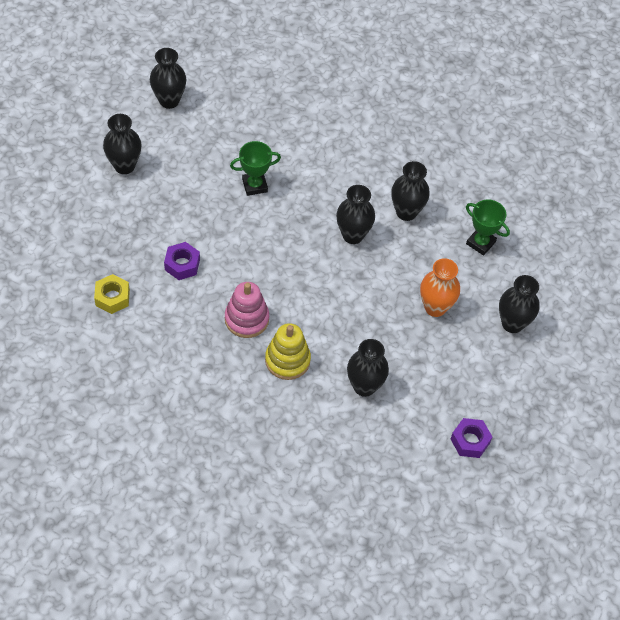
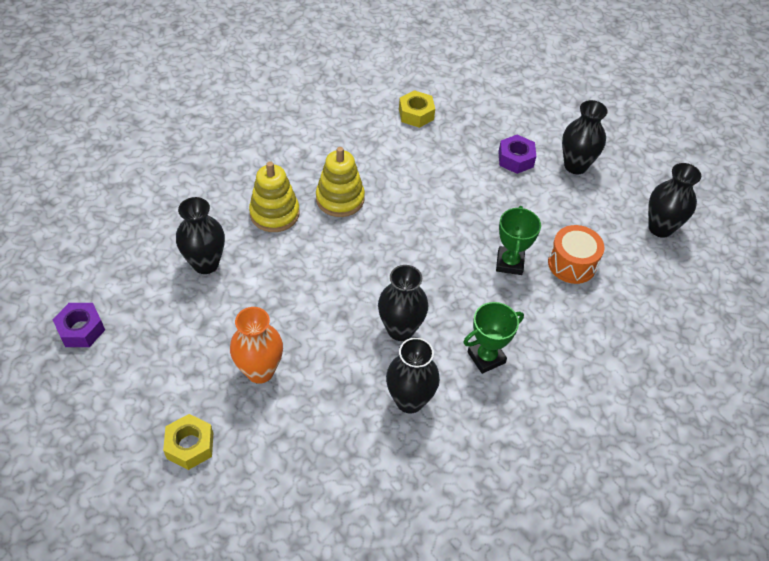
camera: 115 degrees right, 5 degrees down
(182, 264) = (430, 172): purple nut -> purple nut (515, 159)
(235, 147) = (572, 264): none -> orange drum
(246, 319) = (340, 199): pink stacking toy -> yellow stacking toy
(480, 243) = (323, 467): green trophy -> green trophy (486, 357)
(512, 323) = (190, 446): black vase -> yellow nut

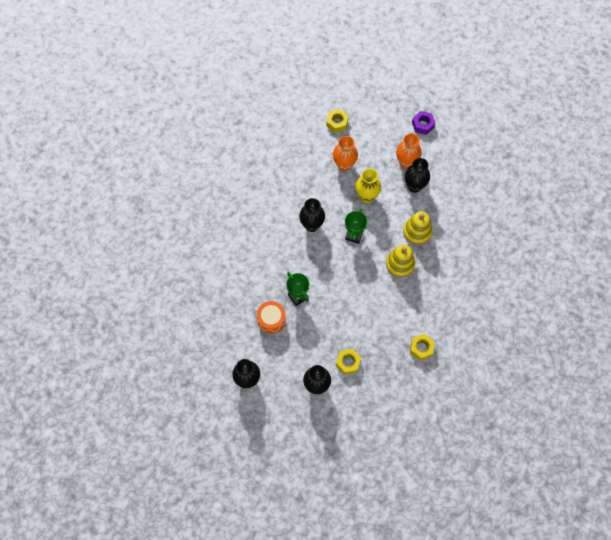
camera: 140 degrees right, 15 degrees up
(174, 301) = (406, 162): none -> orange vase
(283, 303) = (366, 197): none -> yellow vase
(409, 400) = (281, 200): black vase -> none
(486, 357) = (268, 242): green trophy -> green trophy (354, 235)
(515, 159) = (348, 363): purple nut -> yellow nut

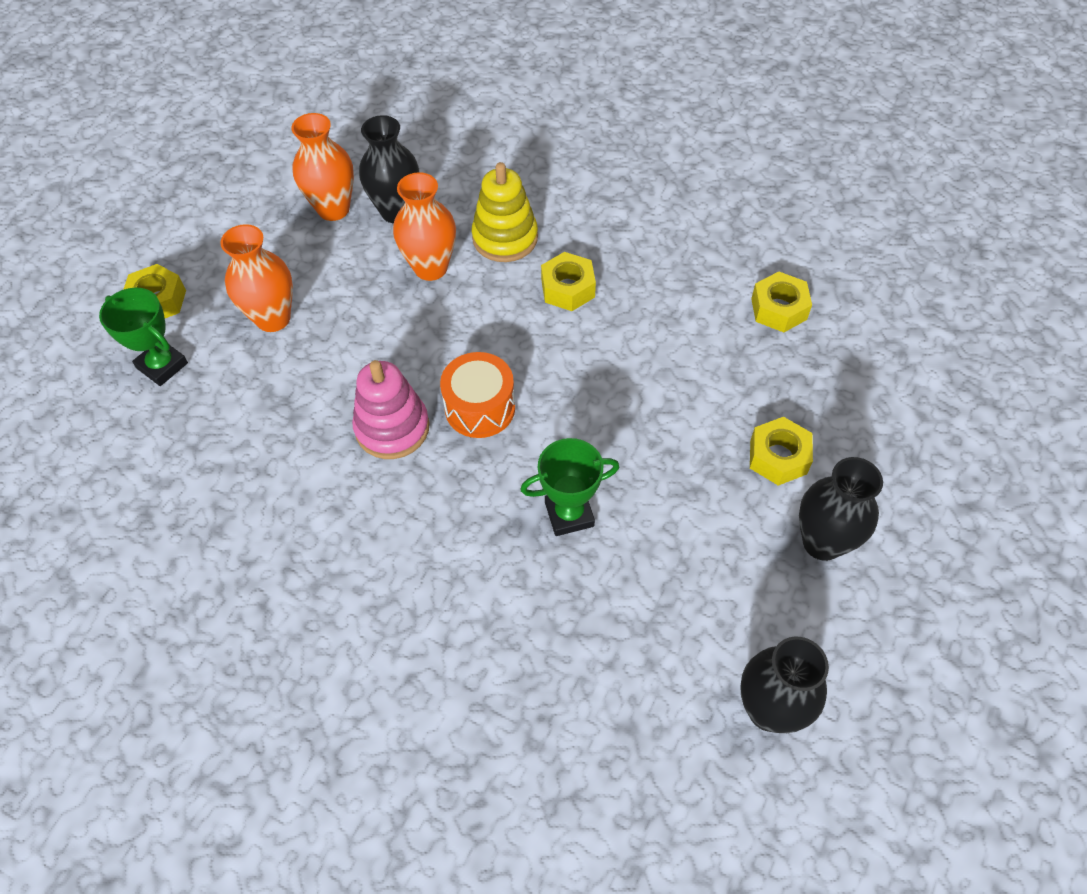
camera: 70 degrees left, 10 degrees down
(271, 320) = (614, 596): orange drum -> orange drum (480, 408)
(312, 225) = (392, 428): black vase -> pink stacking toy
(354, 235) = (459, 351): green trophy -> green trophy (162, 365)
(366, 197) = (375, 300): yellow vase -> none
(390, 210) = (430, 268): none -> orange vase
(400, 264) = (567, 288): yellow stacking toy -> yellow nut
(423, 125) = (263, 158): purple nut -> none

